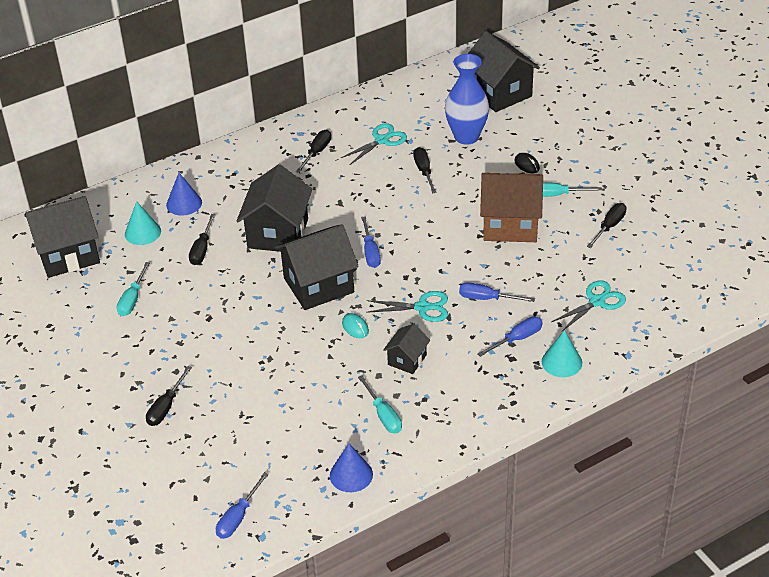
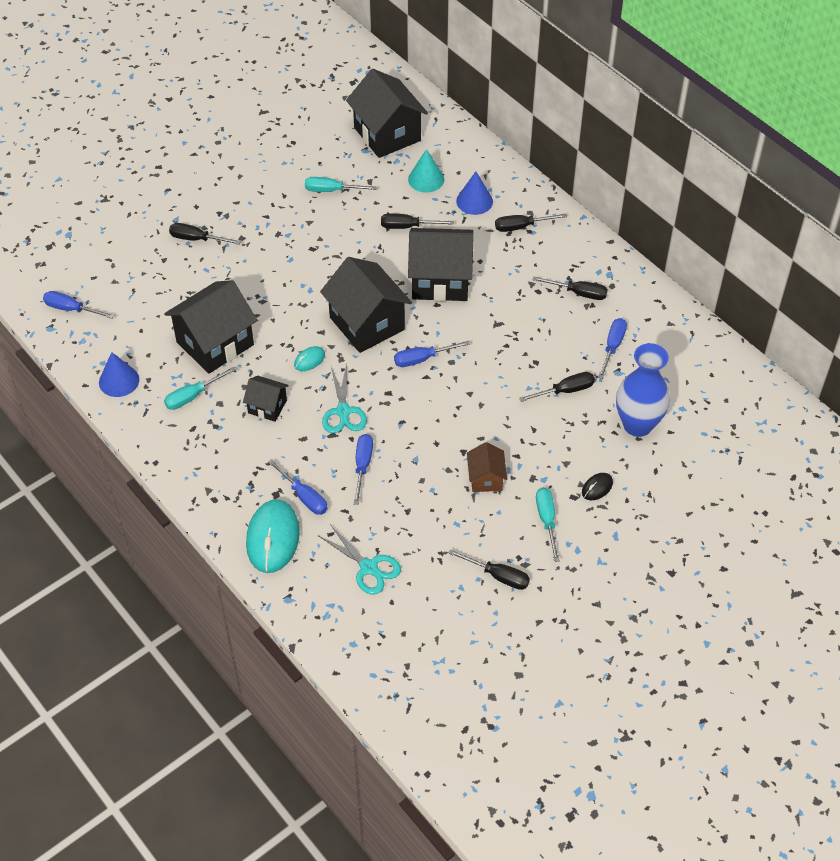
camera: 80 degrees right, 10 degrees up
(227, 177) = (521, 227): none -> black screwdriver
(381, 140) = (612, 347): turquoise scissors -> blue screwdriver
(499, 93) = (733, 451): black house -> black house (215, 343)
(510, 225) = (486, 478): brown house -> brown house, size x0.51
(561, 362) = (273, 538): turquoise cone -> turquoise mouse

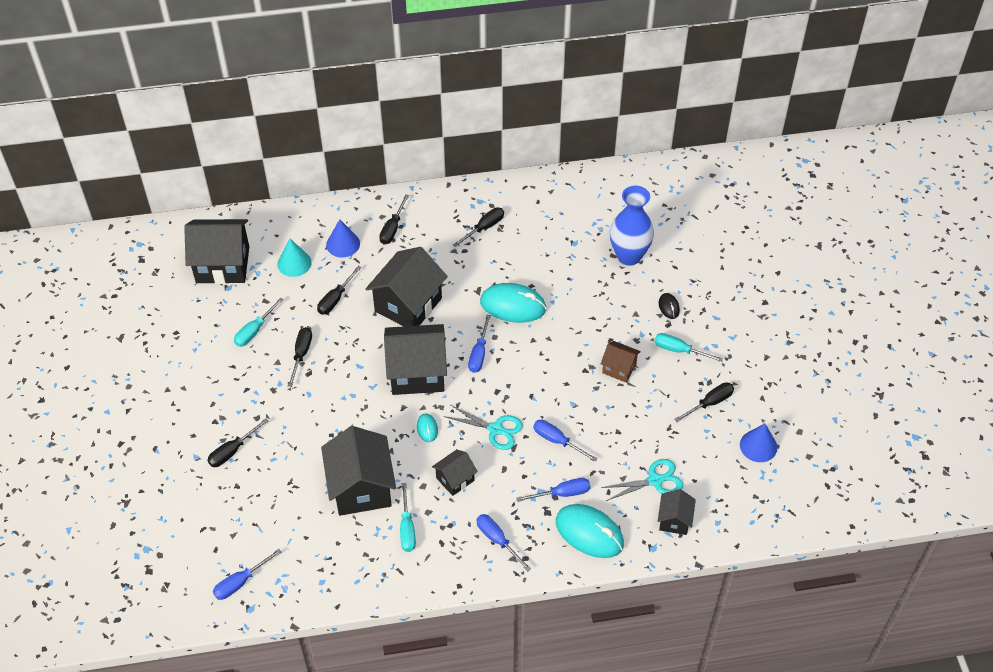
camera: 60 degrees left, 0 degrees up
(119, 381) = (351, 577): blue cone -> blue cone (758, 446)
(332, 604) = (674, 520): none -> black house
(500, 359) = (513, 305): none -> turquoise mouse
(565, 391) = (570, 281): black screwdriver -> black screwdriver (301, 354)
(612, 347) = (549, 234): blue screwdriver -> blue screwdriver (497, 540)

